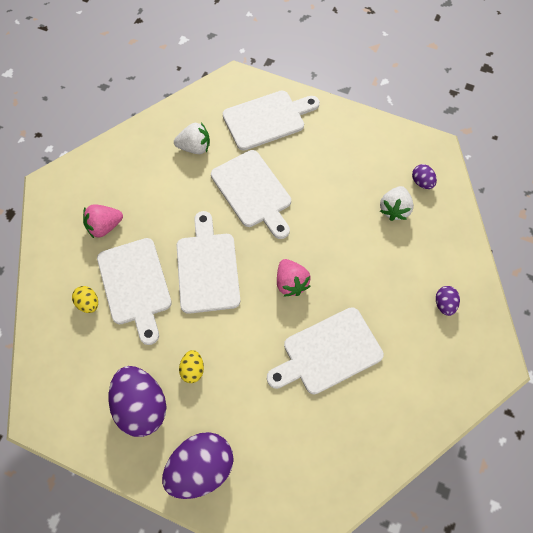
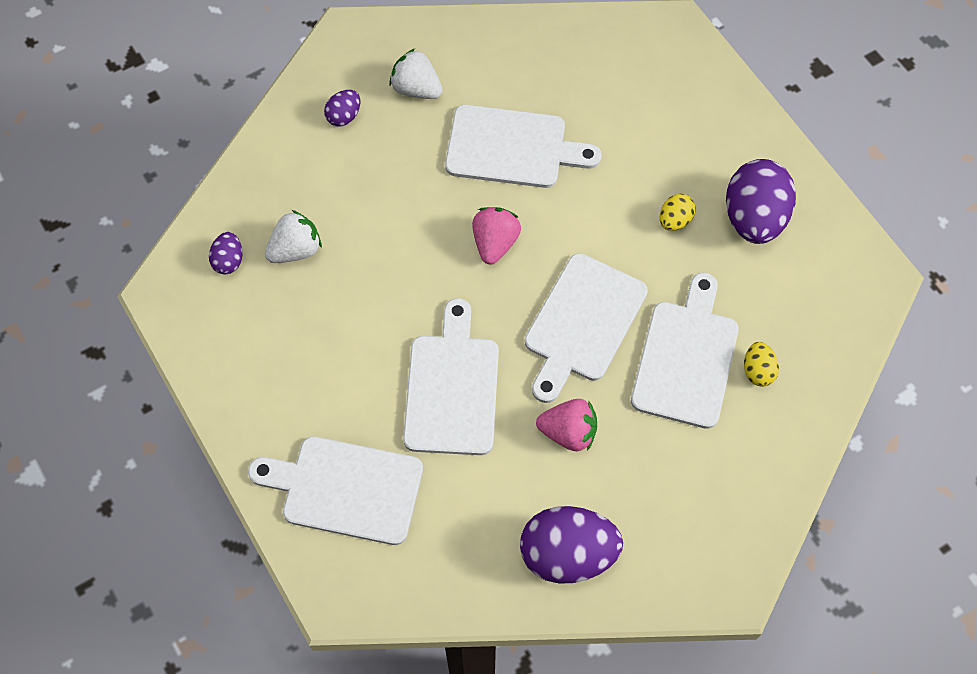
camera: 145 degrees left, 0 degrees up
(105, 226) = (683, 465): pink strawberry -> pink strawberry (568, 432)
(195, 147) = (483, 510): white strawberry -> white strawberry (416, 89)
(201, 468) = (723, 126): purple egg -> purple egg (567, 554)

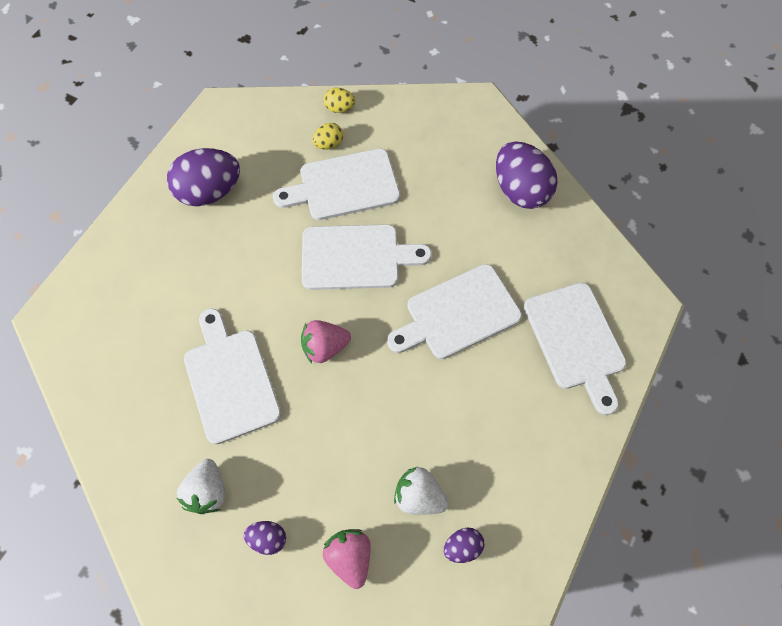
camera: 120 degrees left, 0 degrees up
(568, 432) = (441, 227): pink strawberry -> pink strawberry (350, 557)
(674, 220) = (238, 238): yellow egg -> yellow egg (339, 108)

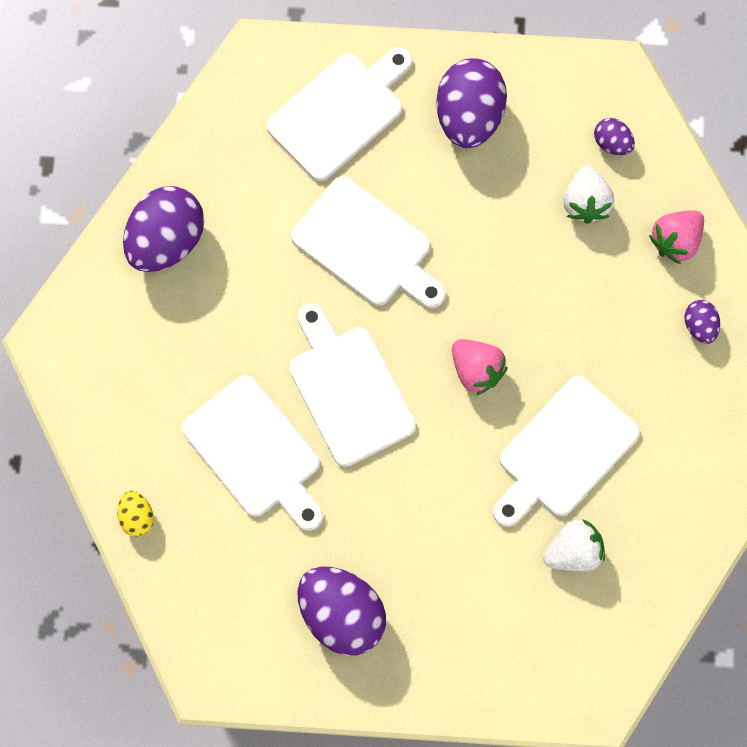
camera: 115 degrees left, 10 degrees up
(207, 492) = (687, 409): white strawberry -> white strawberry (573, 551)
(328, 144) = (201, 502): yellow egg -> none
(535, 437) = (469, 116): none -> purple egg

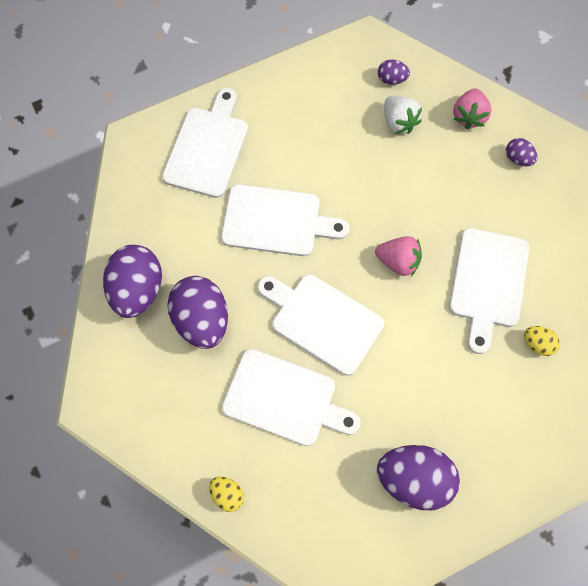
camera: 30 degrees left, 5 degrees down
(469, 116) = (292, 108): purple egg -> purple egg (202, 320)
(573, 551) = (537, 344): white strawberry -> yellow egg

